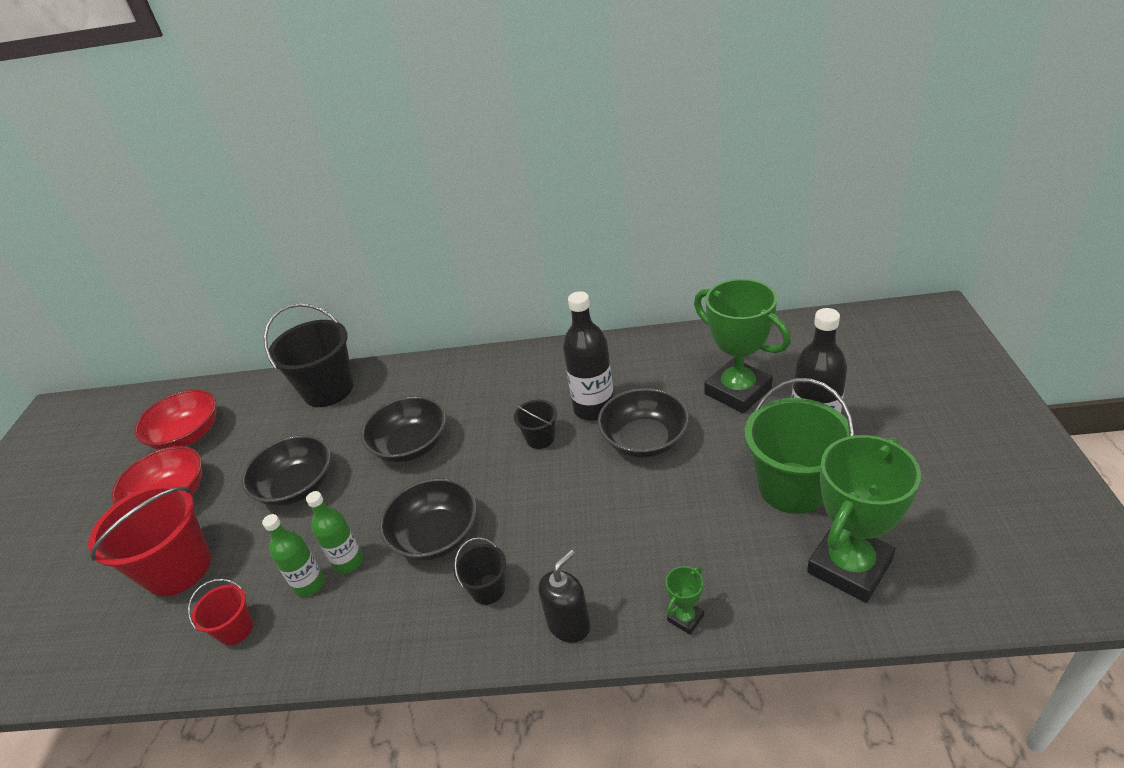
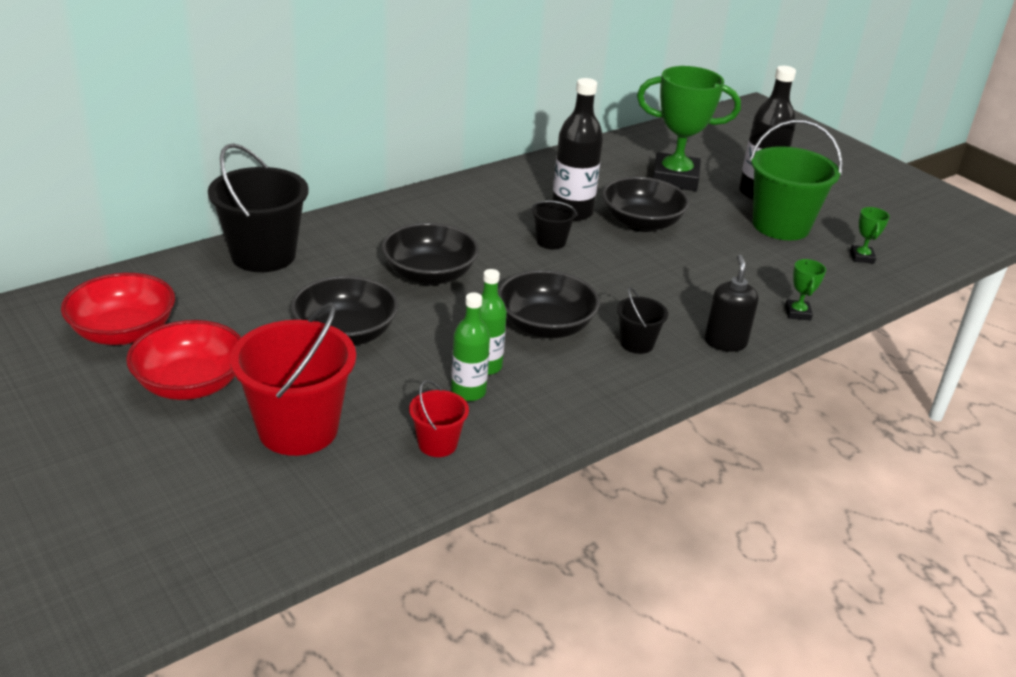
camera: 45 degrees left, 5 degrees down
(849, 566) = (862, 257): green trophy -> green trophy, size x0.42

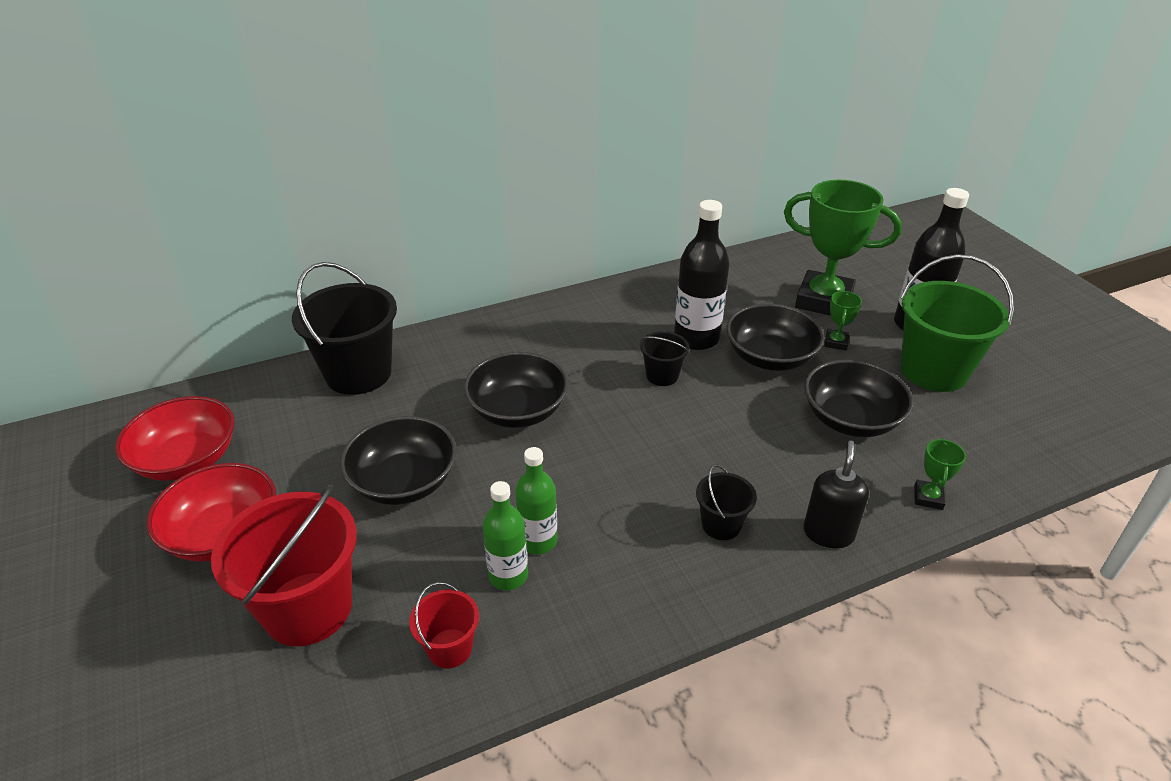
camera: 15 degrees right, 5 degrees up
(545, 326) = (622, 490): black bowl -> black bowl (850, 419)
(862, 257) = (1026, 422): green trophy -> green trophy (836, 342)

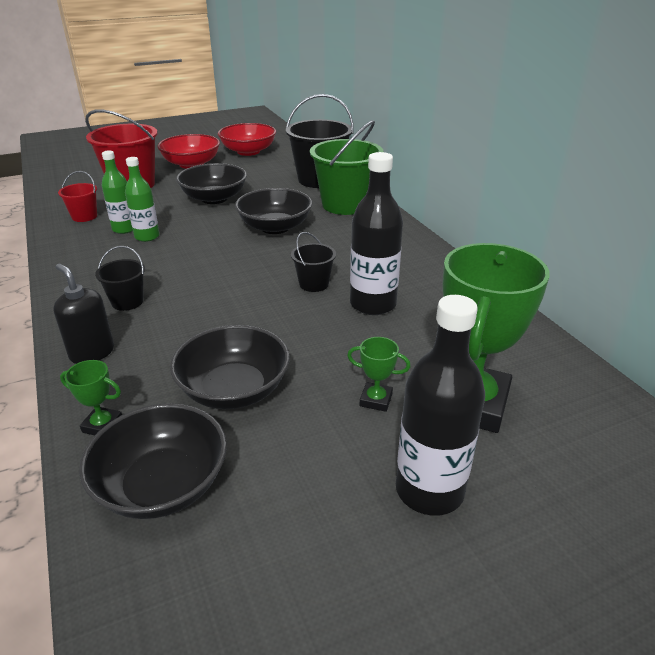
camera: 90 degrees right, 5 degrees down
(770, 357) = (343, 346): black bowl -> black bowl (162, 485)
(828, 533) = (92, 353): black soap dispenser -> black soap dispenser turned 150 degrees counterclockwise
(933, 371) = (317, 484): green bucket -> green bucket (345, 205)

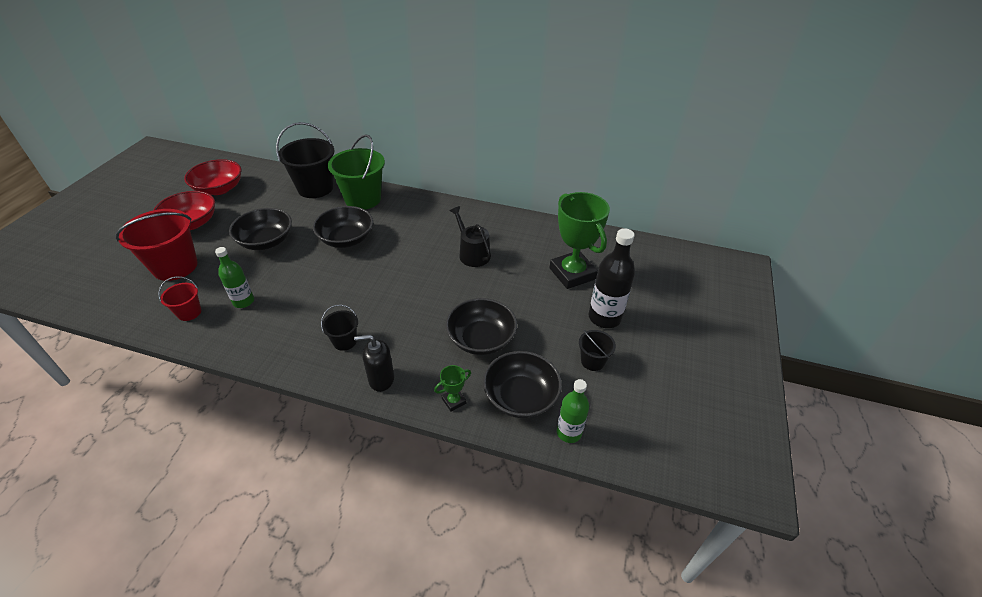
camera: 50 degrees left, 10 degrees up
(147, 236) = (272, 296): green bottle -> green bottle (569, 432)
(314, 284) = (428, 261): black bucket -> black bucket (592, 361)
(373, 304) = (472, 254): black bottle -> black watering can
(376, 400) = (540, 298): green trophy -> none

